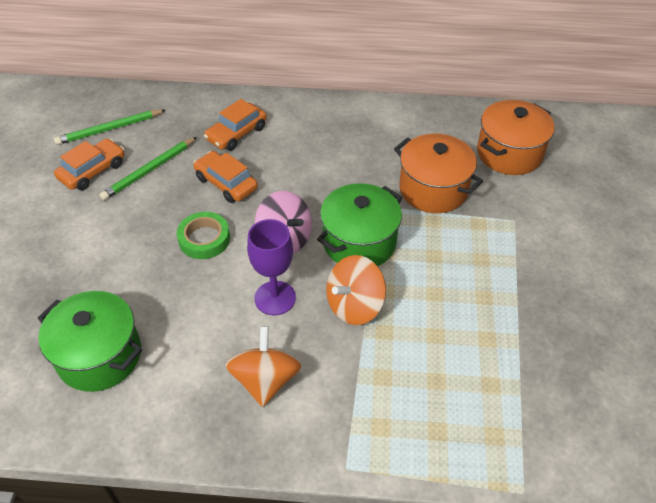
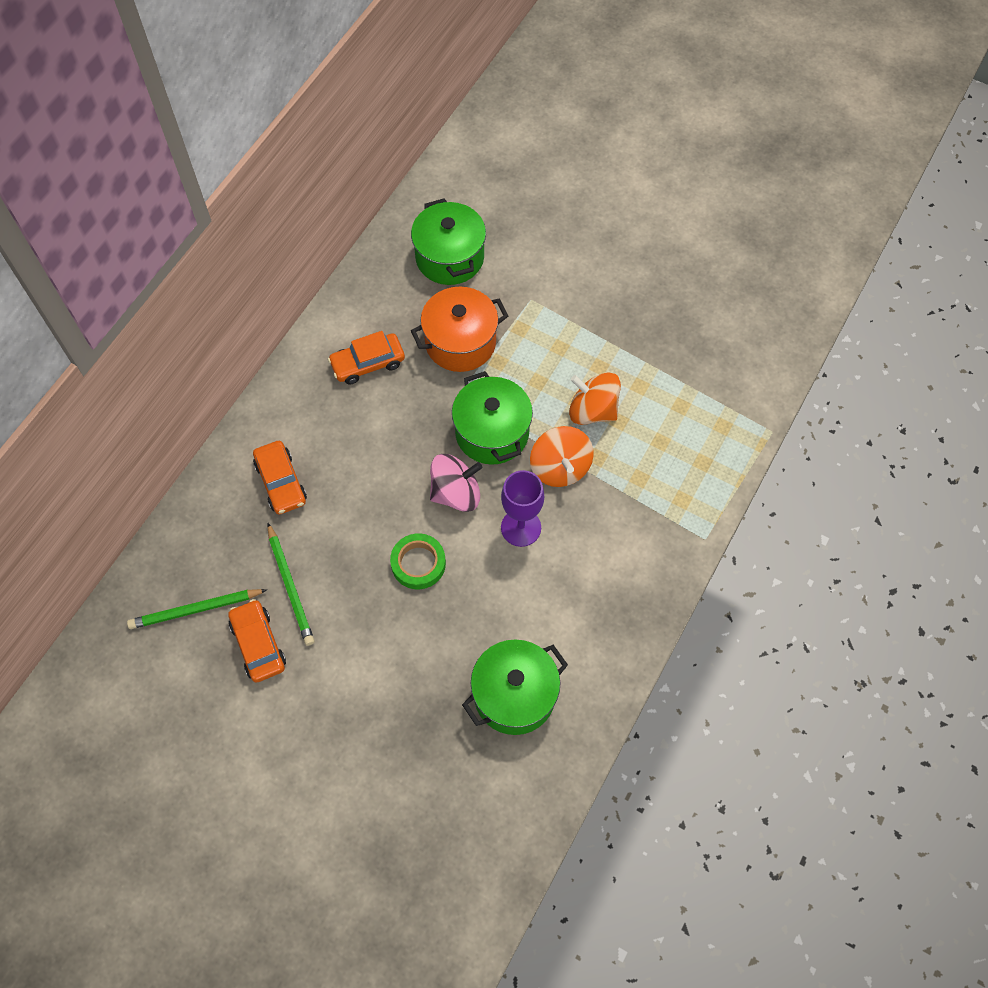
camera: 65 degrees left, 15 degrees up
(110, 129) = (196, 609): green pencil -> green pencil turned 75 degrees clockwise
(226, 183) = (351, 518): orange car -> orange car (367, 363)
(265, 380) = (602, 567): orange spinning top -> orange spinning top (592, 410)
(509, 153) = (449, 257): orange pot -> green pot

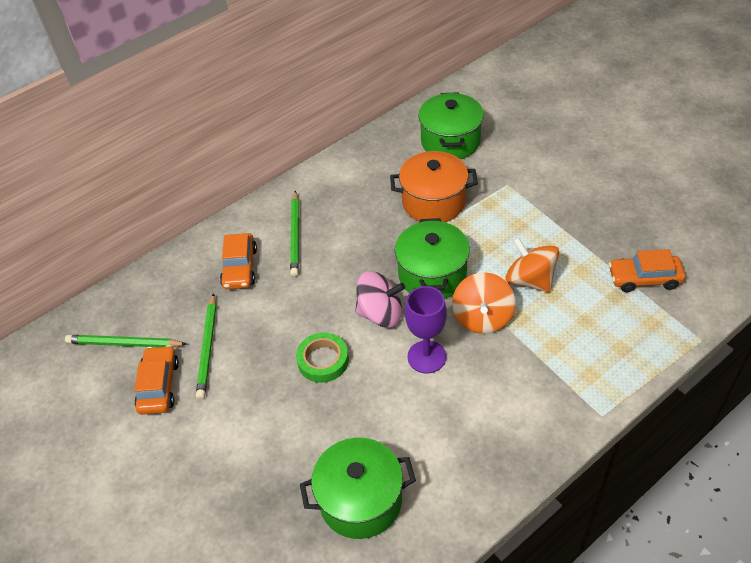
camera: 25 degrees right, 15 degrees down
(325, 425) = (295, 235): none -> green pencil
(367, 363) = (350, 200): orange car -> orange car (644, 278)

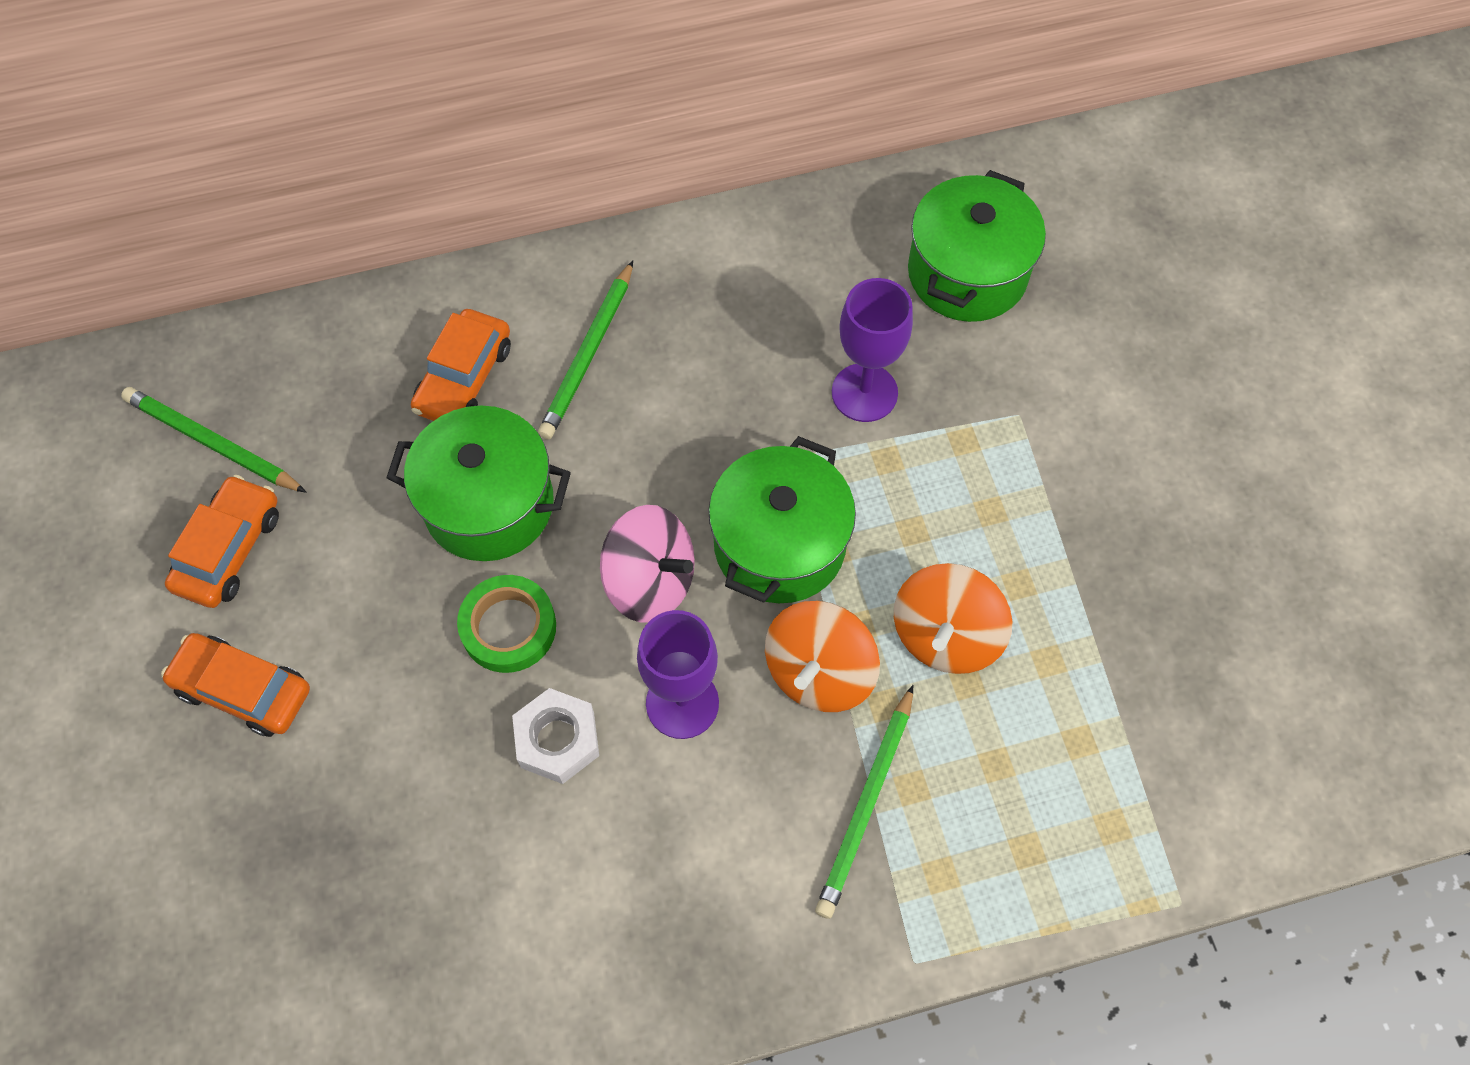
camera: 20 degrees right, 15 degrees up
(207, 347) = (338, 513): green pencil -> green pencil (866, 804)
(360, 500) = (436, 916): green pot -> green pot (489, 504)
(376, 397) = (557, 740): none -> white nut
(433, 202) = (864, 393): orange pot -> purple goblet
(530, 280) = (945, 635): orange spinning top -> orange spinning top turned 135 degrees counterclockwise
(644, 278) = (1154, 730): orange car -> orange car (243, 690)

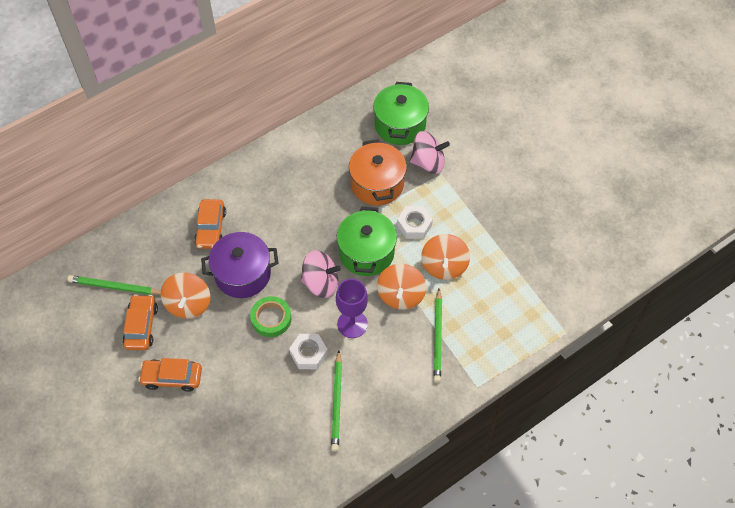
camera: 20 degrees left, 5 degrees down
(347, 533) = (188, 304): none -> orange spinning top
(489, 504) = (243, 274): green pot -> purple pot
(588, 354) = (259, 203): green pencil -> green pencil (336, 402)
(864, 393) = (377, 184): purple goblet -> orange pot
(912, 515) = (414, 225): none -> white nut
(999, 378) = (428, 162): none -> pink spinning top

